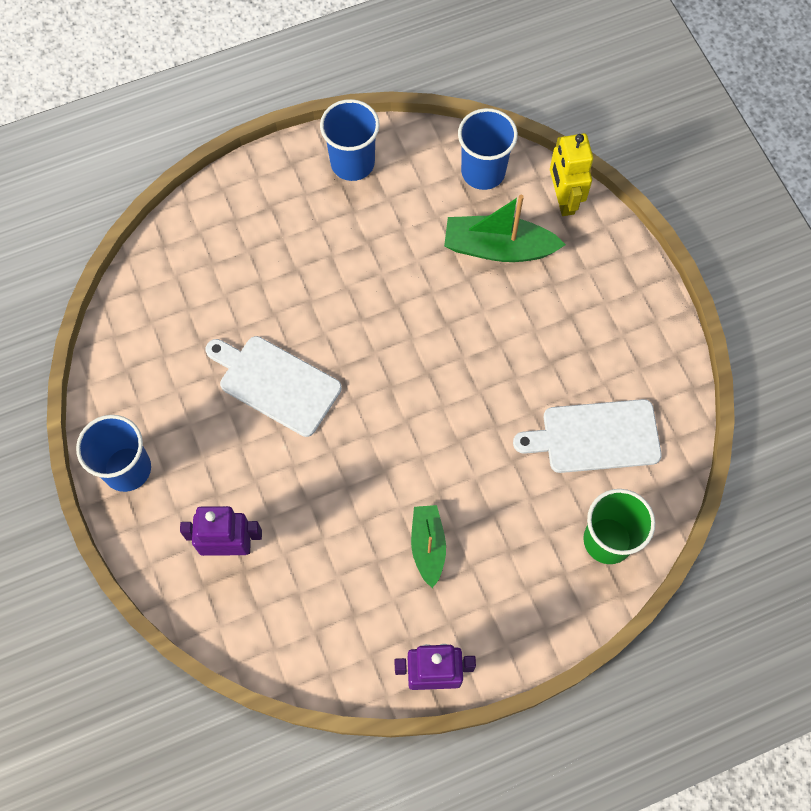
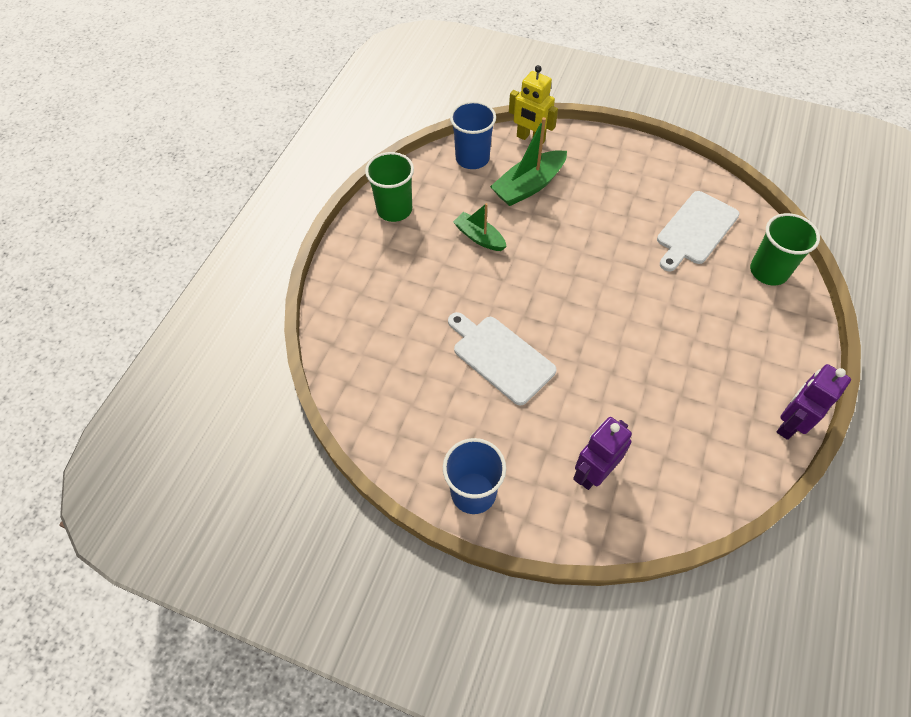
camera: 45 degrees left, 10 degrees down
(275, 383) = (500, 357): white cutting board -> white cutting board turned 60 degrees clockwise
(352, 163) = (394, 209): blue cup -> green cup
(428, 546) = (694, 360): green boat -> green boat (479, 237)

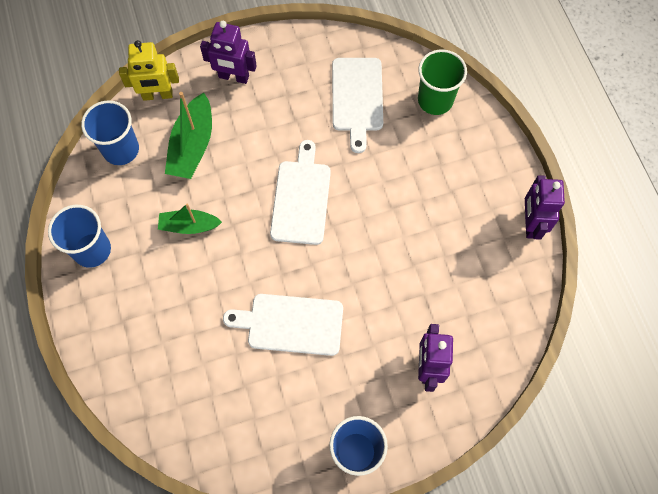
camera: 40 degrees left, 10 degrees up
(394, 209) = (92, 250): green cup -> blue cup
(586, 273) = (301, 198): none -> white cutting board
(600, 159) = (233, 77): none -> purple robot

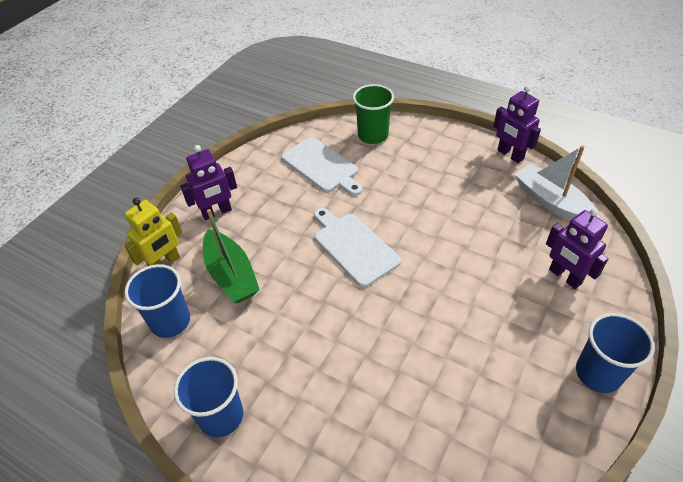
camera: 40 degrees left, 20 degrees down
(189, 226) = (289, 329): green boat -> none
(291, 324) = (445, 330): white cutting board -> none
(505, 299) = (551, 202): none -> white boat

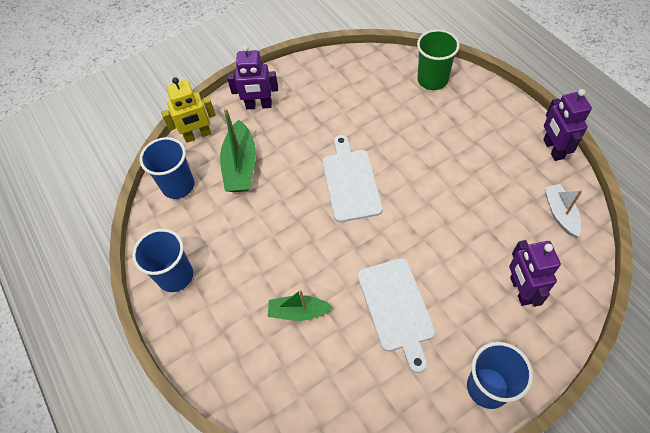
camera: 30 degrees right, 10 degrees up
(322, 166) = (368, 94): white cutting board -> white cutting board (396, 308)
(379, 389) = (298, 312): none -> green boat
(551, 202) = (560, 213): white boat -> white boat, size x0.64

